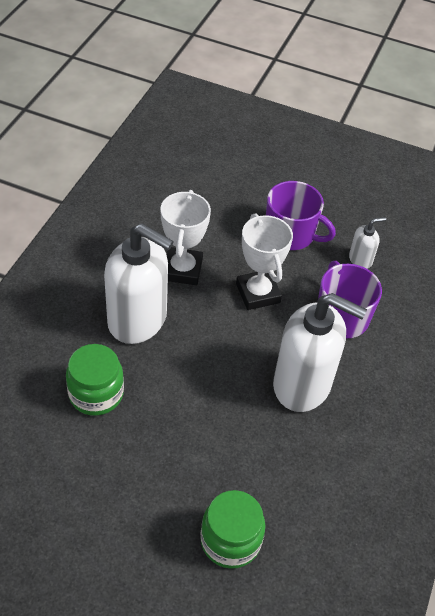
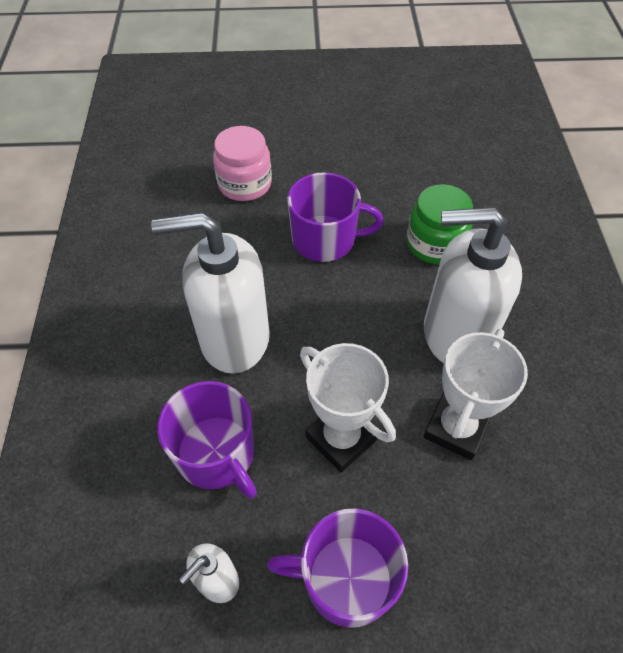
camera: 160 degrees right, 5 degrees up
(182, 270) = (455, 428): white trophy -> white trophy turned 45 degrees clockwise
(186, 439) = (325, 239): none -> purple mug
(230, 540) = (245, 184): green jar -> pink jar

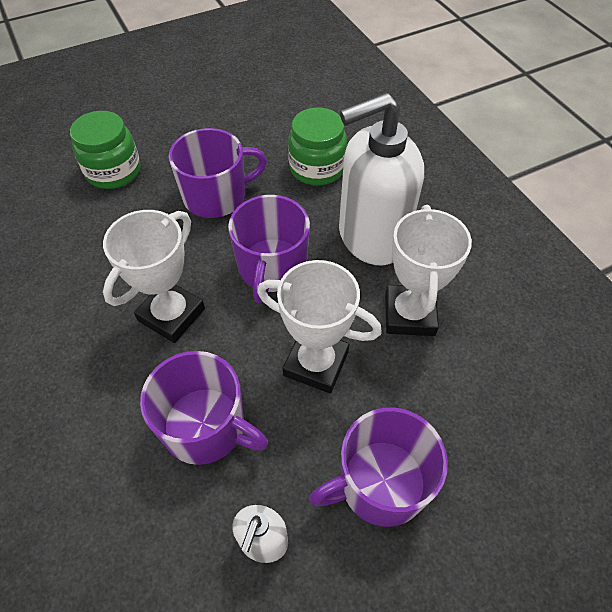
camera: 25 degrees left, 0 degrees up
(234, 338) = (171, 315): white soap dispenser -> white trophy
(245, 184) = (113, 171): pink jar -> green jar
(344, 329) = (272, 268): none -> purple mug

